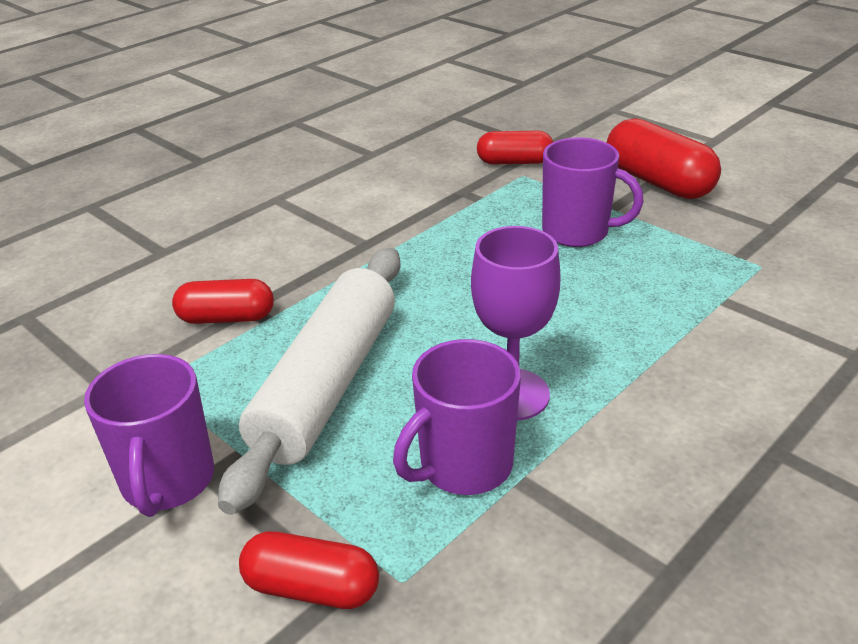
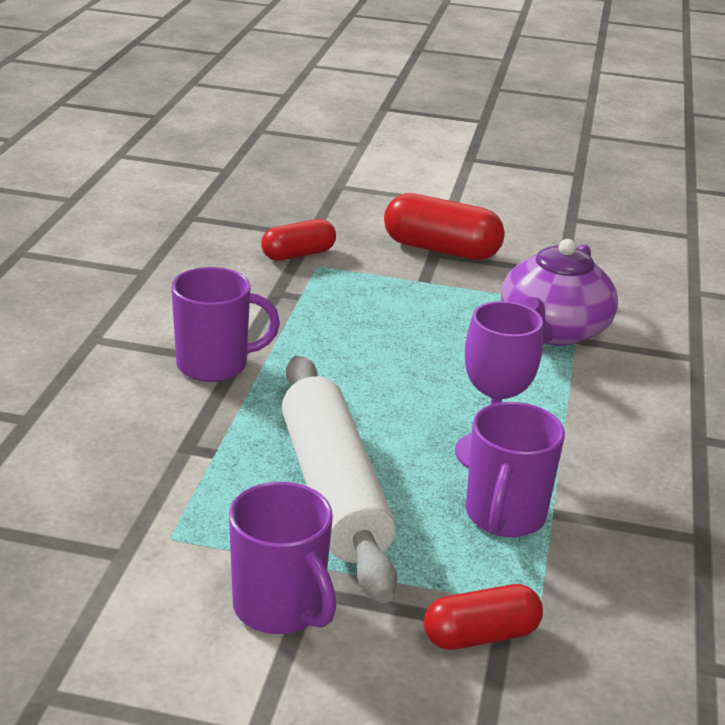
camera: 35 degrees left, 5 degrees down
(227, 318) = (175, 462): red capsule -> none
(577, 232) = (416, 309): purple mug -> purple mug (214, 365)
(704, 285) = (552, 331): none -> purple teapot

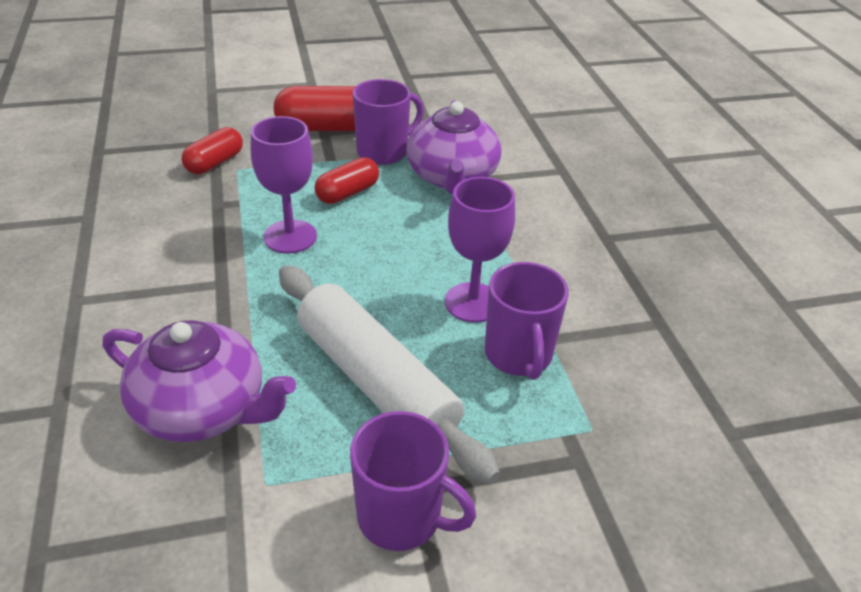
camera: 25 degrees left, 10 degrees up
(152, 459) = (203, 409): none -> purple teapot
(214, 365) = (204, 292): purple mug -> purple mug (384, 152)
(332, 340) = (290, 237): none -> purple goblet
(480, 635) = (568, 475): red capsule -> red capsule (347, 193)

